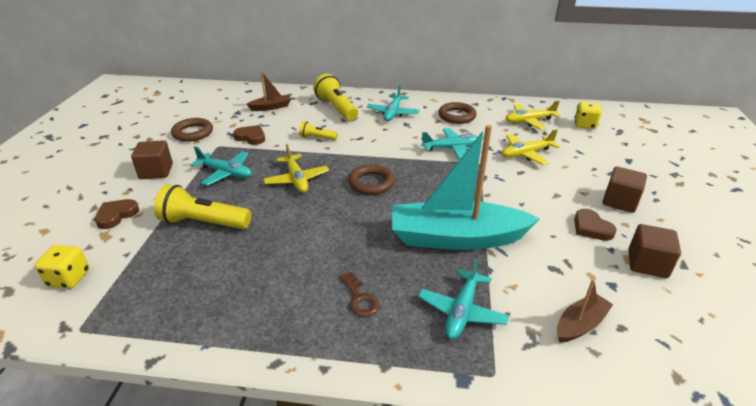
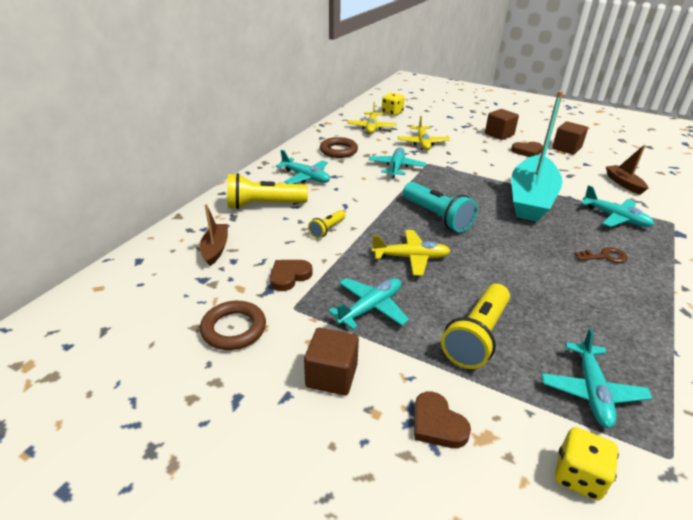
camera: 70 degrees left, 0 degrees up
(148, 285) = (591, 391): none -> turquoise plane
(371, 183) = (437, 217): brown ring -> turquoise flashlight

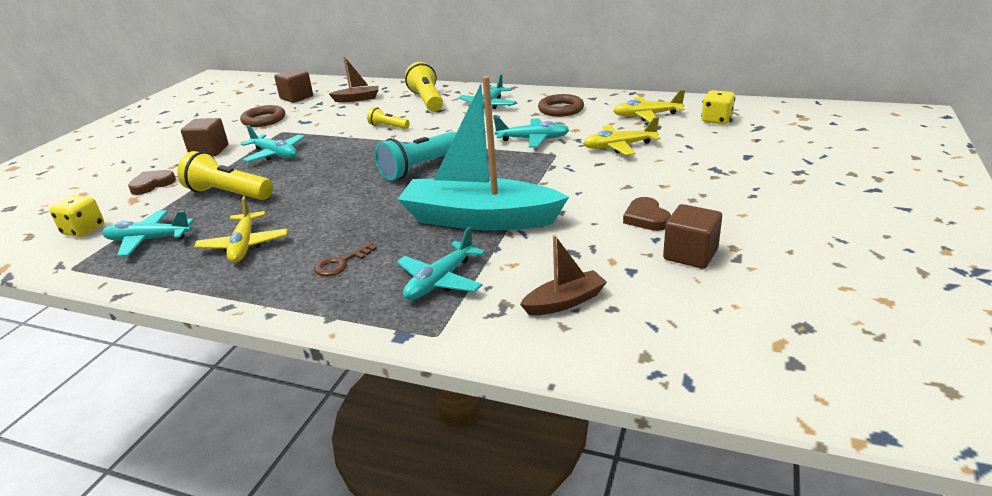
camera: 85 degrees right, 5 degrees down
(289, 276) = (319, 125): brown heart -> none
(411, 258) = (343, 162): yellow plane -> yellow plane (244, 245)
(499, 134) = (702, 195): brown cube -> brown cube (296, 97)
(605, 256) = (341, 263): brown key -> brown key turned 60 degrees clockwise

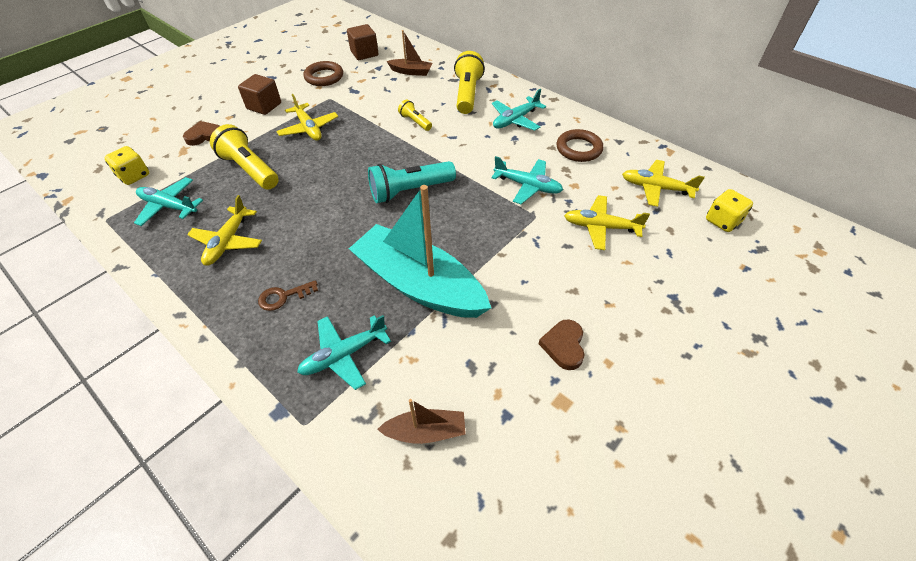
camera: 20 degrees right, 20 degrees up
(275, 154) = (309, 129): turquoise plane -> yellow plane
(690, 254) = (573, 418): brown cube -> none

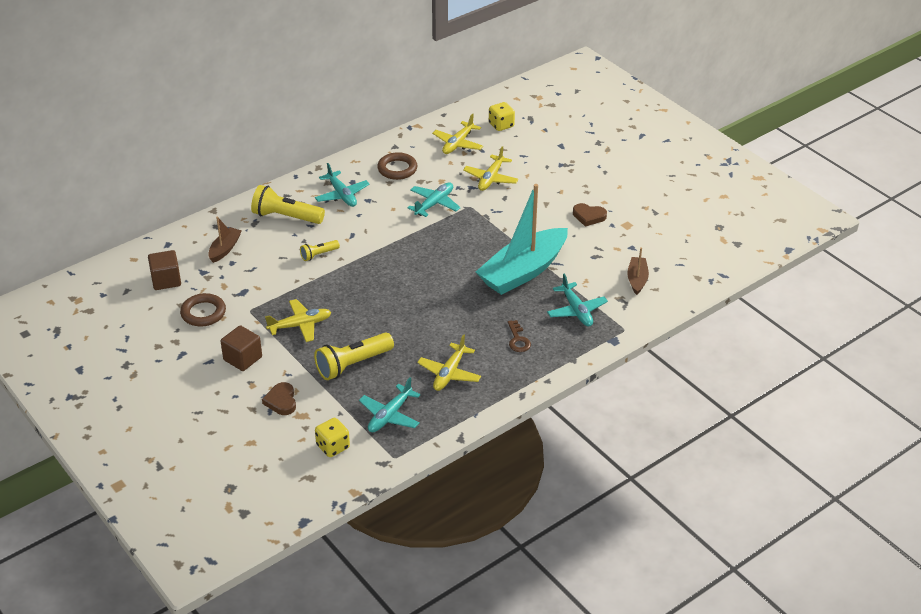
camera: 80 degrees left, 10 degrees down
(228, 242) = (449, 373): yellow plane -> yellow plane turned 90 degrees clockwise
(409, 191) = (419, 267): turquoise flashlight -> none

